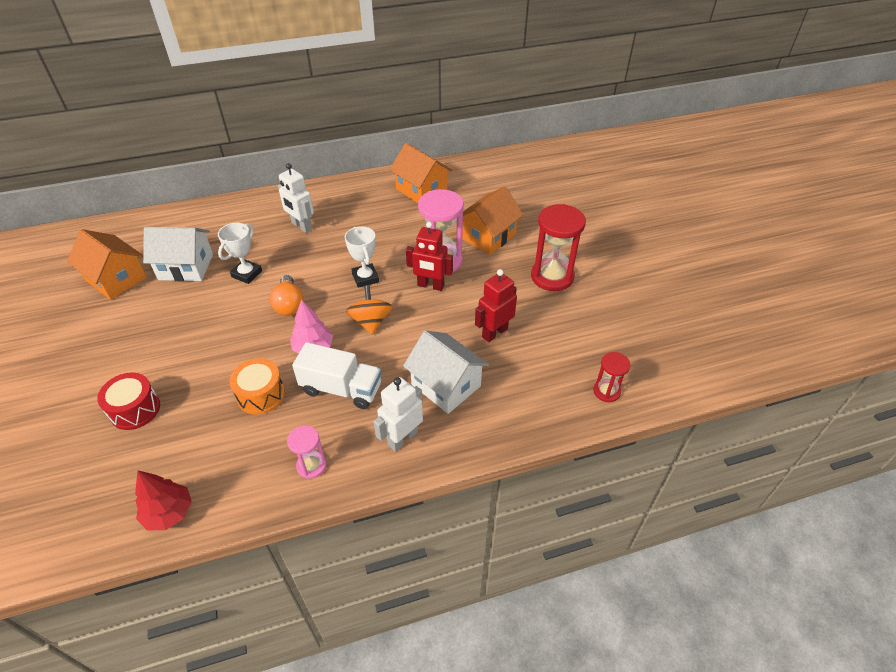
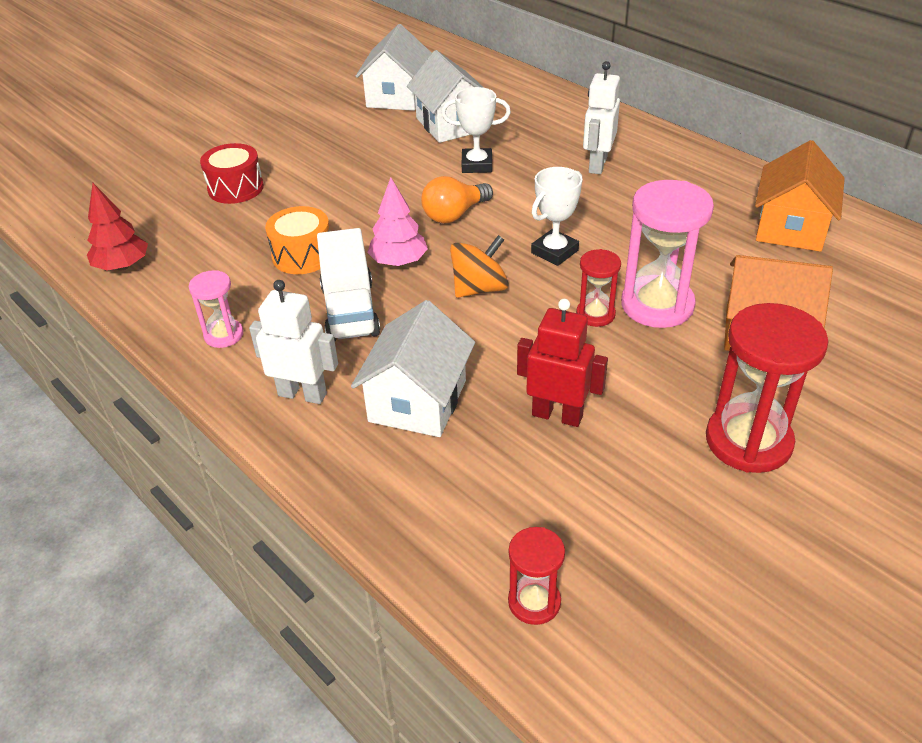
camera: 65 degrees right, 5 degrees down
(116, 279) = (397, 96): orange house -> white house
(430, 285) = (595, 314): red robot -> red hourglass

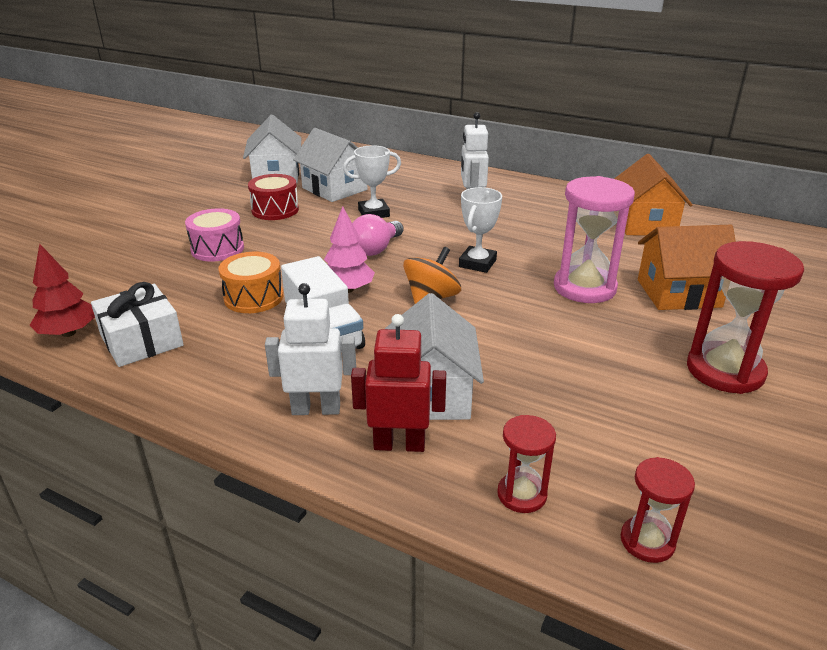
camera: 20 degrees left, 10 degrees down
(181, 287) = (142, 340): none -> white gift
(223, 335) = (207, 373): pink hourglass -> none
(236, 188) = (160, 255): red drum -> red drum (275, 210)
(293, 189) = (217, 249): none -> pink drum
(454, 214) = (376, 249): orange light bulb -> pink light bulb
(557, 415) = (561, 381): red robot -> red robot (399, 444)
(595, 314) = (540, 302): red hourglass -> red hourglass (521, 494)

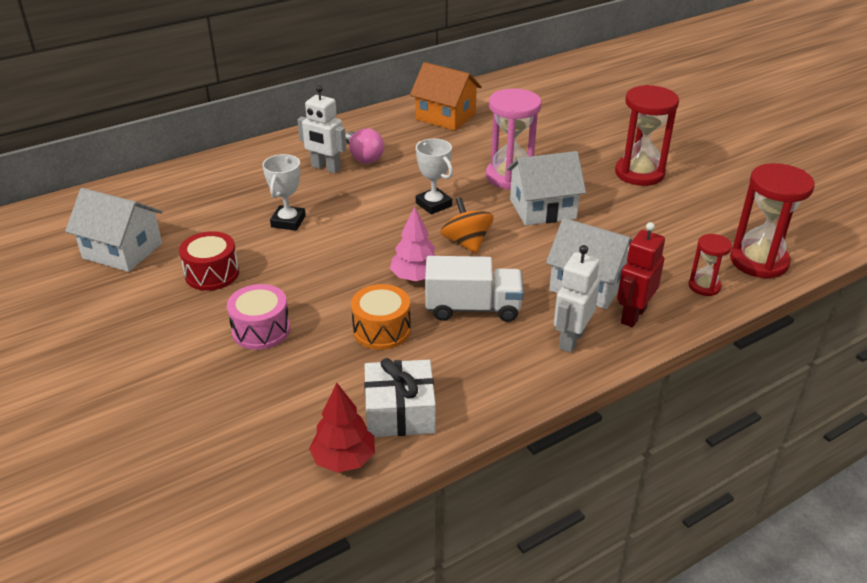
camera: 60 degrees left, 5 degrees up
(334, 189) = (206, 226): white house -> white house (542, 209)
(376, 249) = (359, 242): pink light bulb -> pink light bulb (363, 157)
(647, 541) = (758, 261): red hourglass -> red hourglass, size x1.87
(678, 293) = (548, 148): orange house -> none

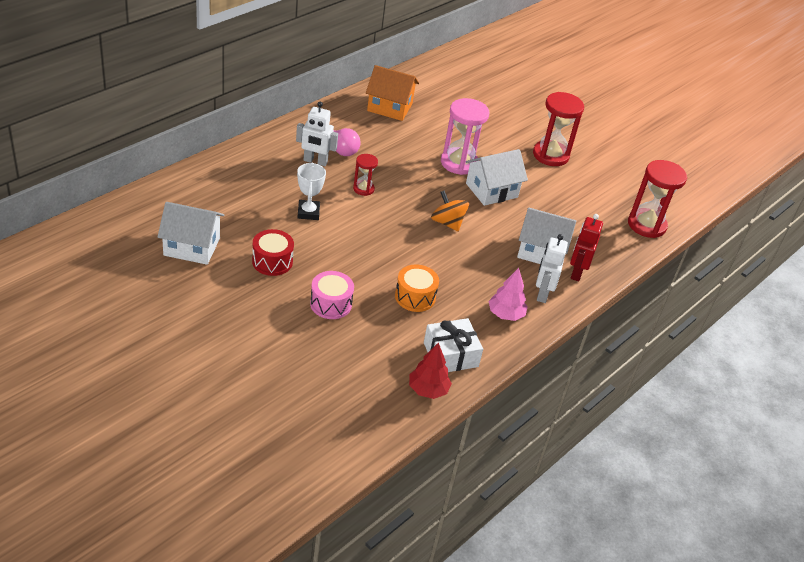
camera: 20 degrees left, 5 degrees up
(415, 277) = (422, 254): pink tree -> pink tree (505, 314)
(433, 204) = (411, 191): white trophy -> none
(473, 308) = (470, 275): white truck -> none
(704, 286) = (616, 247): red hourglass -> red hourglass (363, 189)

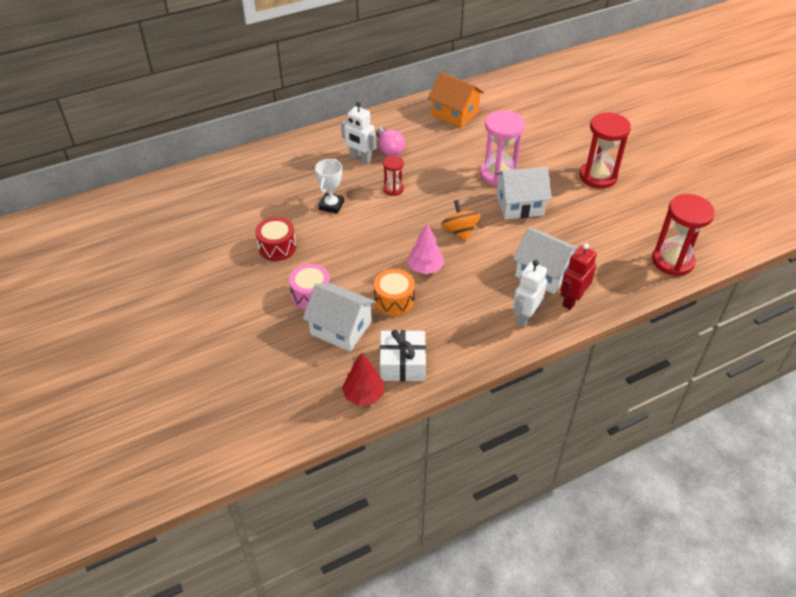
camera: 25 degrees right, 5 degrees up
(192, 246) = (214, 224): white house -> white house (341, 328)
(505, 314) = (477, 332): pink tree -> pink tree (425, 268)

